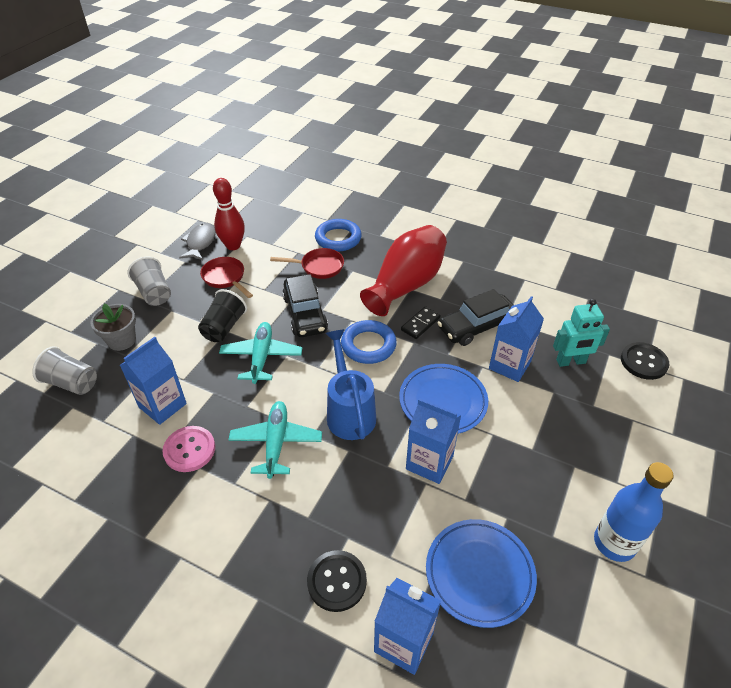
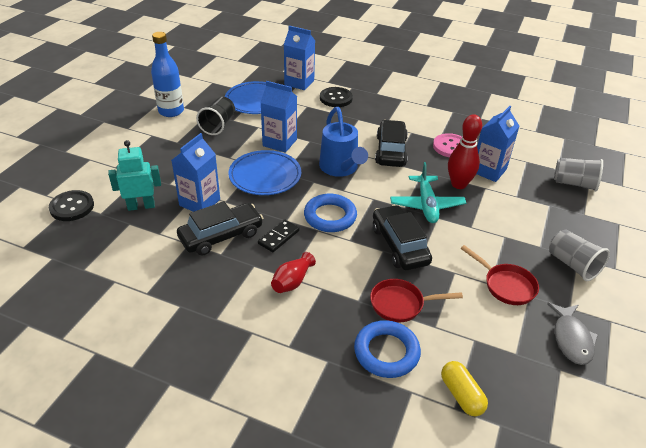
camera: 175 degrees right, 5 degrees down
(121, 340) = (563, 216): grey flower pot -> none
(224, 327) = (475, 230): black cup -> black cup (218, 125)
(233, 246) = (524, 335): red bowling pin -> red bowling pin (458, 184)
(276, 443) = (391, 151): turquoise plane -> black car
(295, 217) = (461, 395): none -> yellow capsule
(406, 285) = (292, 282): red vase -> red vase, size x0.44

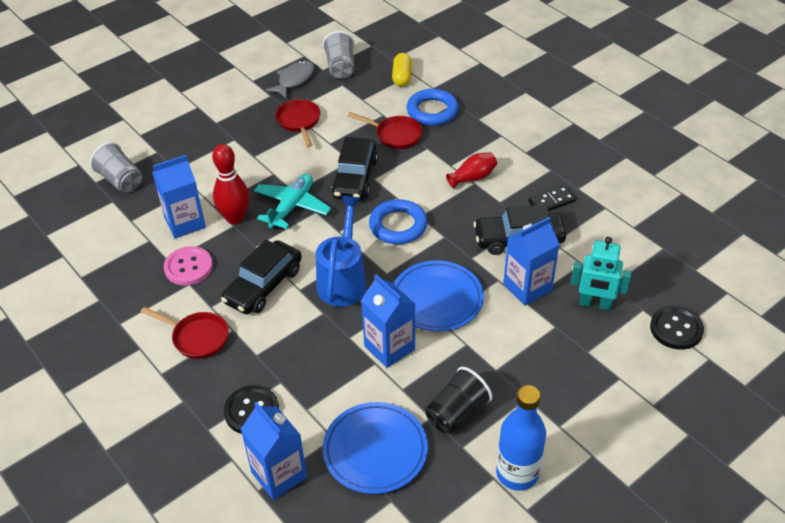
camera: 150 degrees left, 5 degrees up
(278, 237) = (462, 221): black domino -> black domino (551, 201)
(401, 117) = (197, 337): none -> red pan
(572, 265) = (227, 119): grey cup -> grey cup (340, 67)

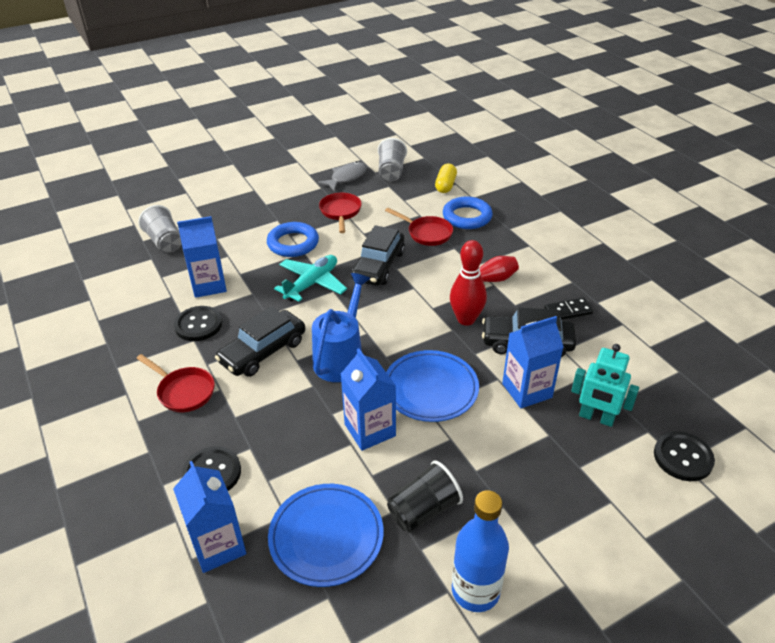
camera: 10 degrees right, 5 degrees down
(188, 267) = (198, 325): pink button -> black button
(235, 218) = (256, 287): red bowling pin -> red bowling pin (466, 319)
(398, 226) = (409, 314): blue ring -> blue ring (293, 243)

